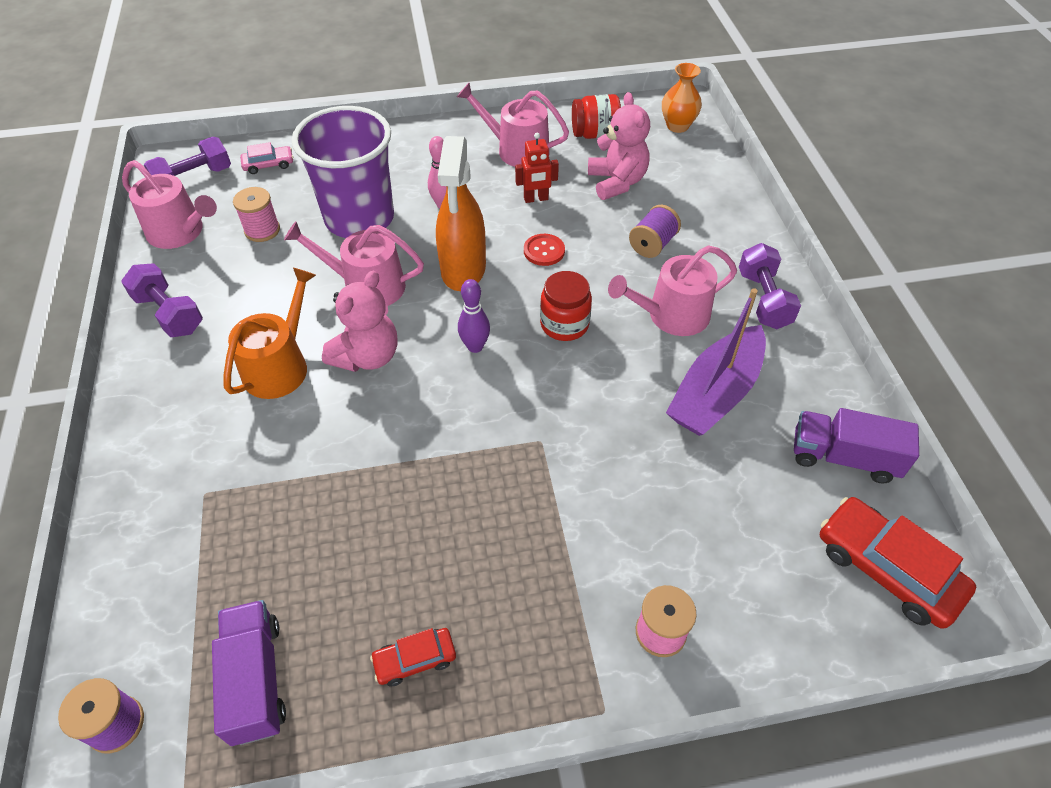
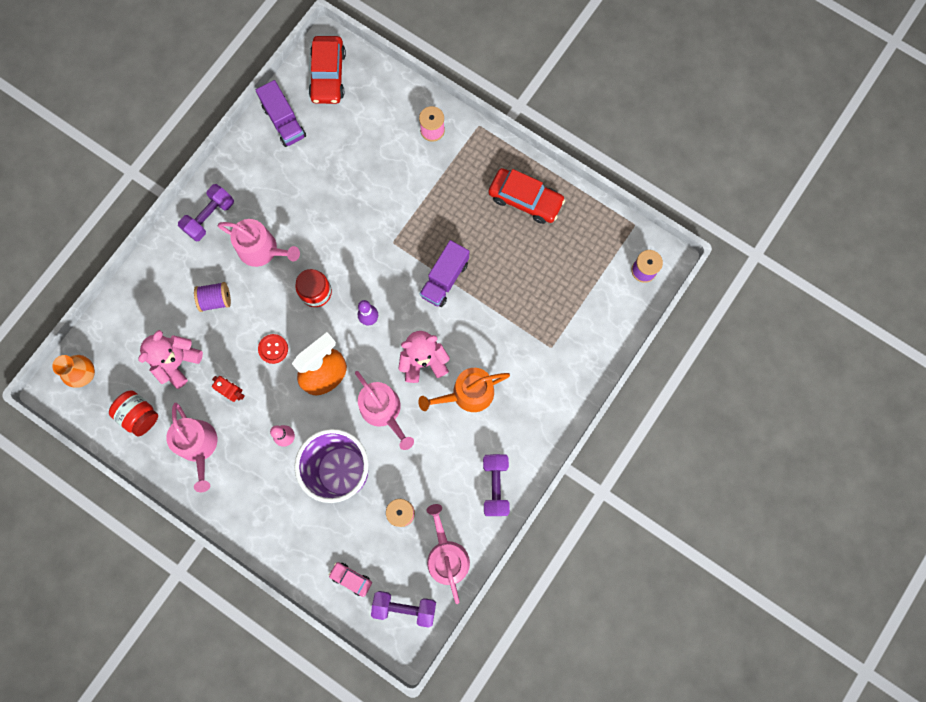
camera: 135 degrees left, 25 degrees up
(256, 680) = (585, 243): purple truck -> purple truck (444, 279)
(415, 660) = (525, 199): red car -> red car, size x1.89
(715, 393) = (295, 194): purple boat -> none

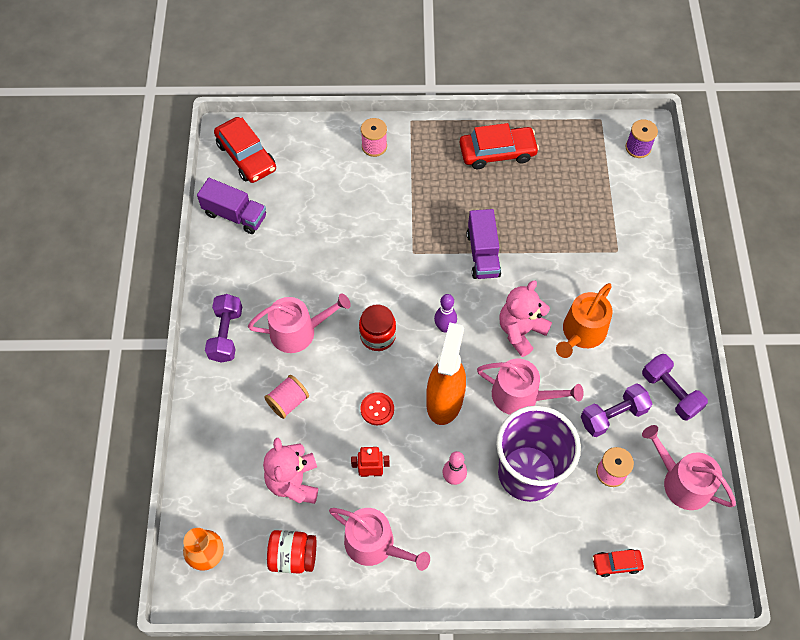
camera: 35 degrees left, 15 degrees down
(216, 300) = (288, 402): purple spool -> pink spool
(351, 579) = (616, 564): pink car -> red car
(404, 607) = (685, 554): purple dumbbell -> purple dumbbell (613, 416)

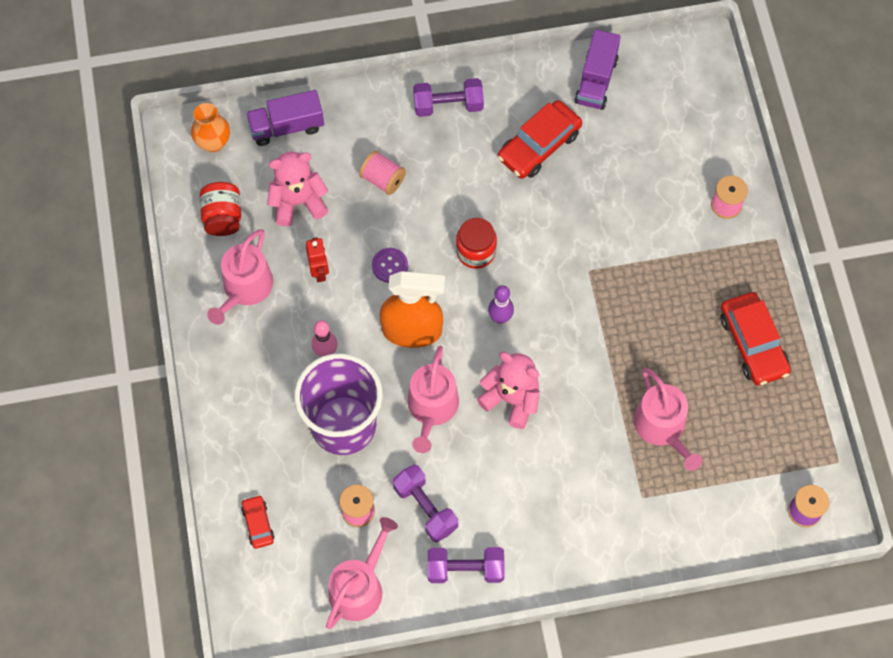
camera: 80 degrees right, 5 degrees up
(246, 156) = (677, 74): red car -> red car (539, 145)
(298, 331) = (465, 173): pink watering can -> pink watering can (662, 428)
(377, 409) = (390, 266): red button -> purple button
(483, 254) = (604, 345): purple truck -> purple truck (287, 127)
(581, 333) = (522, 465): orange watering can -> none
(670, 392) = (465, 569): purple dumbbell -> purple dumbbell turned 45 degrees clockwise

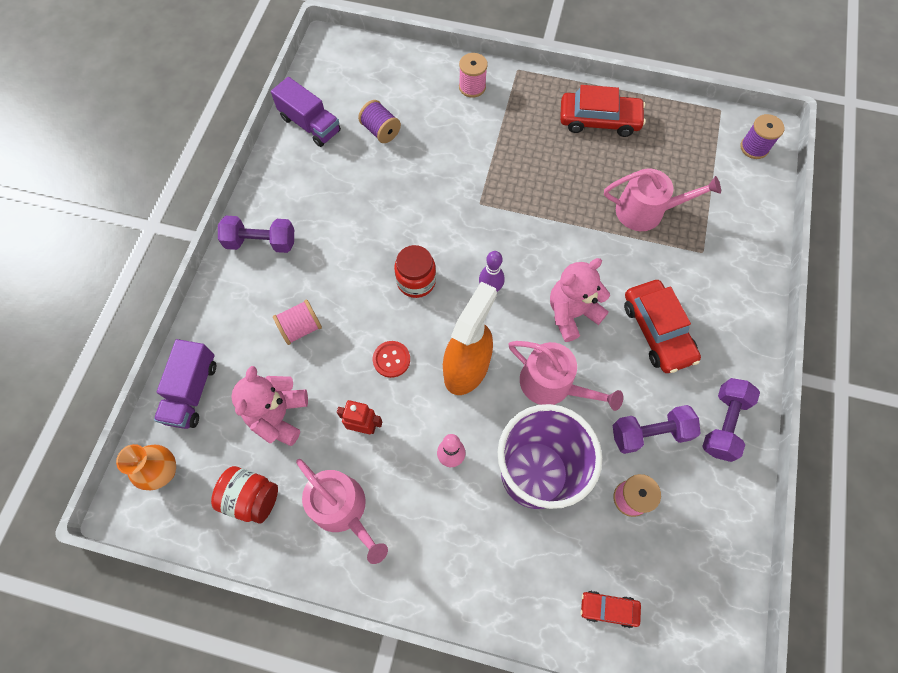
camera: 65 degrees left, 0 degrees up
(359, 587) = (711, 531): pink watering can -> none
(390, 266) = (391, 359): purple button -> red button
(448, 105) = (261, 242): purple dumbbell -> purple dumbbell turned 75 degrees clockwise
(539, 145) = (343, 190): red car -> red car (657, 331)
(624, 146) = (381, 131): none -> purple spool

